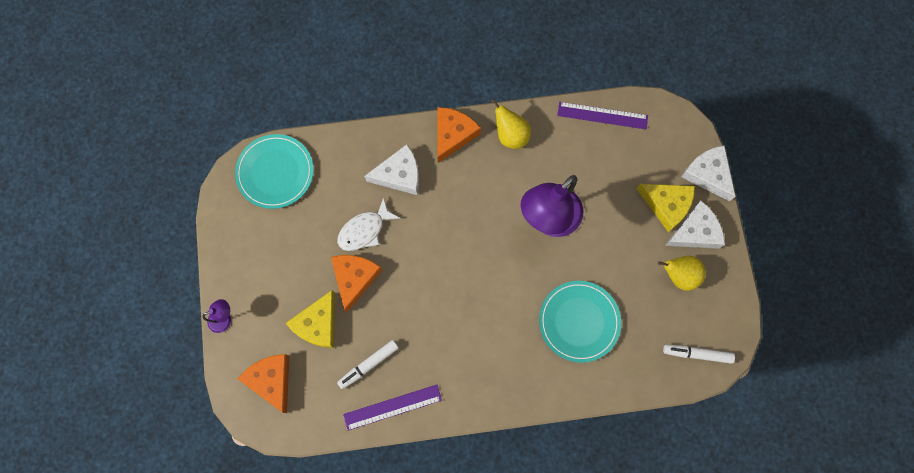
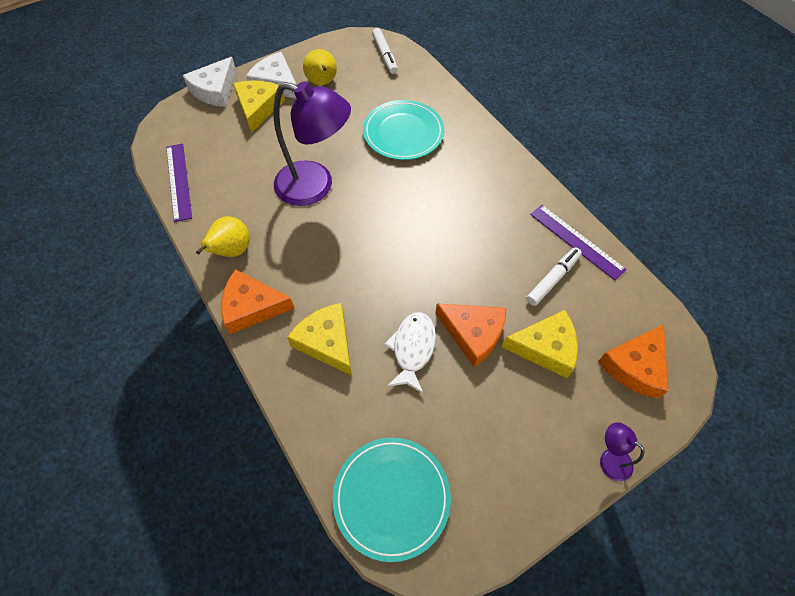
camera: 115 degrees left, 15 degrees down
(354, 278) = (473, 334): orange cheese -> orange cheese turned 135 degrees counterclockwise
(364, 230) = (412, 349): white fish -> white fish turned 105 degrees counterclockwise
(368, 365) = (553, 279): white marker -> white marker turned 75 degrees counterclockwise
(399, 175) = (326, 342): white cheese -> yellow cheese

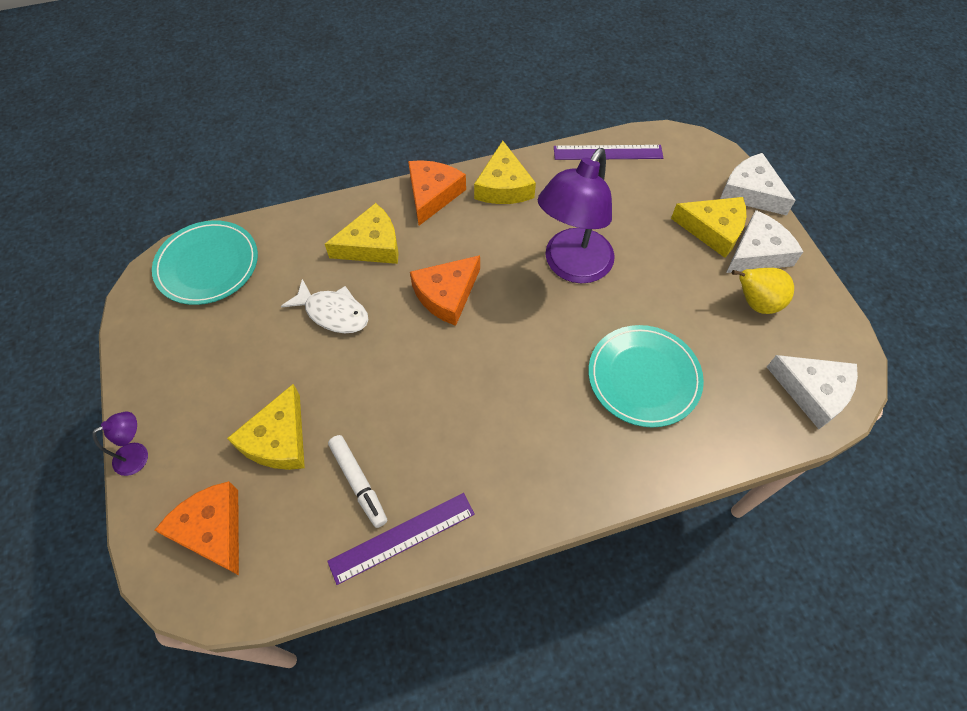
camera: 105 degrees right, 0 degrees up
(232, 251) = (503, 186): yellow pear -> yellow cheese
(385, 55) = (813, 392): white marker -> white cheese
(473, 334) = (326, 372): orange cheese -> orange cheese (446, 295)

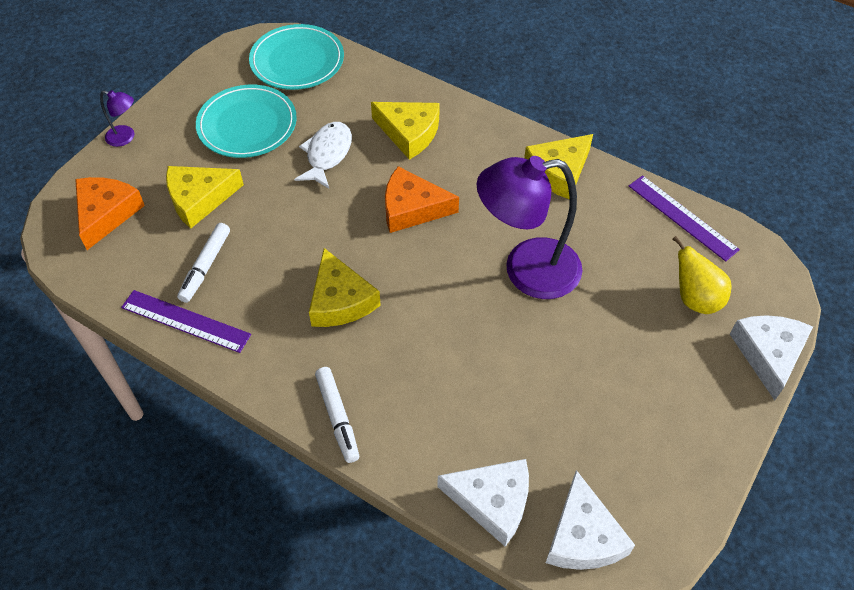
camera: 50 degrees right, 5 degrees down
(333, 313) = (327, 154): white fish -> white fish turned 150 degrees counterclockwise
(432, 194) = (497, 134): orange cheese -> none
(598, 481) = (337, 417): none -> white marker
(643, 377) = (466, 391): turquoise plate -> turquoise plate (247, 125)
(713, 230) = (685, 350): yellow cheese -> yellow cheese (340, 300)
(755, 303) = (636, 432): yellow pear -> yellow pear (695, 299)
(758, 252) = (699, 401): white cheese -> white cheese (492, 501)

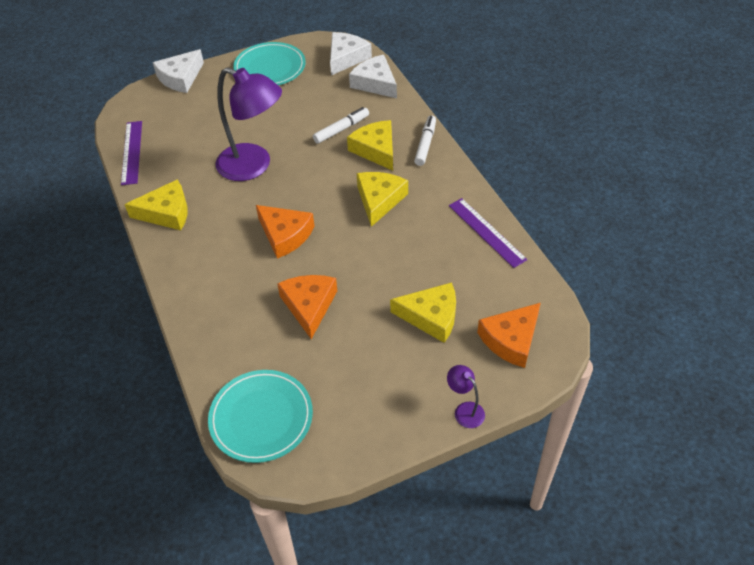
camera: 145 degrees left, 5 degrees down
(205, 266) = (454, 261): white marker -> white marker (341, 129)
(247, 125) = (352, 368): turquoise plate -> turquoise plate (270, 68)
(327, 154) = (309, 306): white fish -> orange cheese
(409, 133) = (234, 293): yellow cheese -> yellow cheese (376, 150)
(695, 299) = (182, 113): yellow pear -> none

